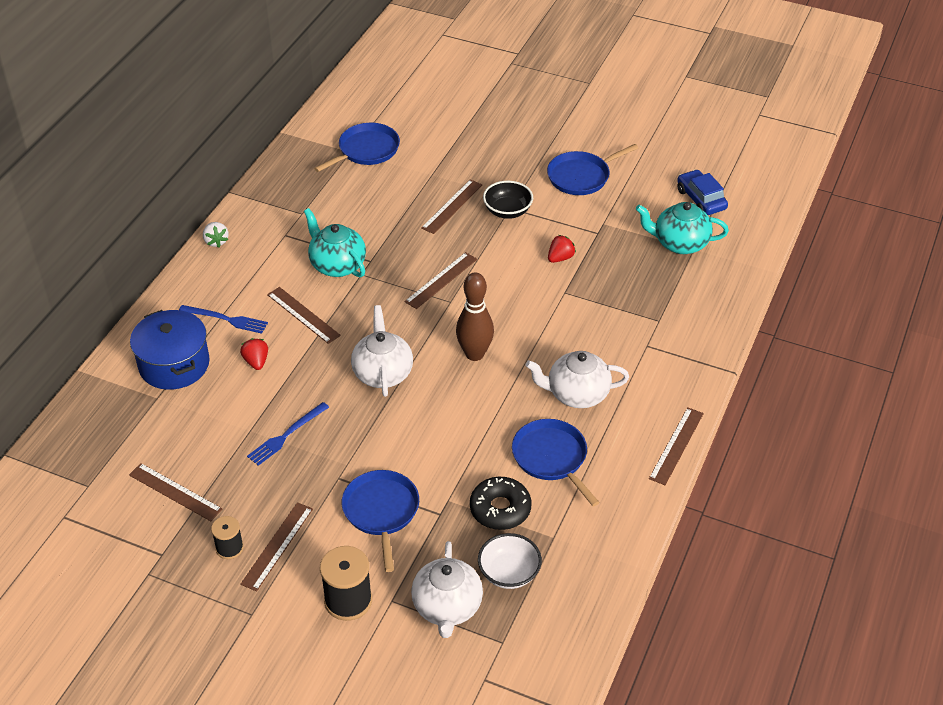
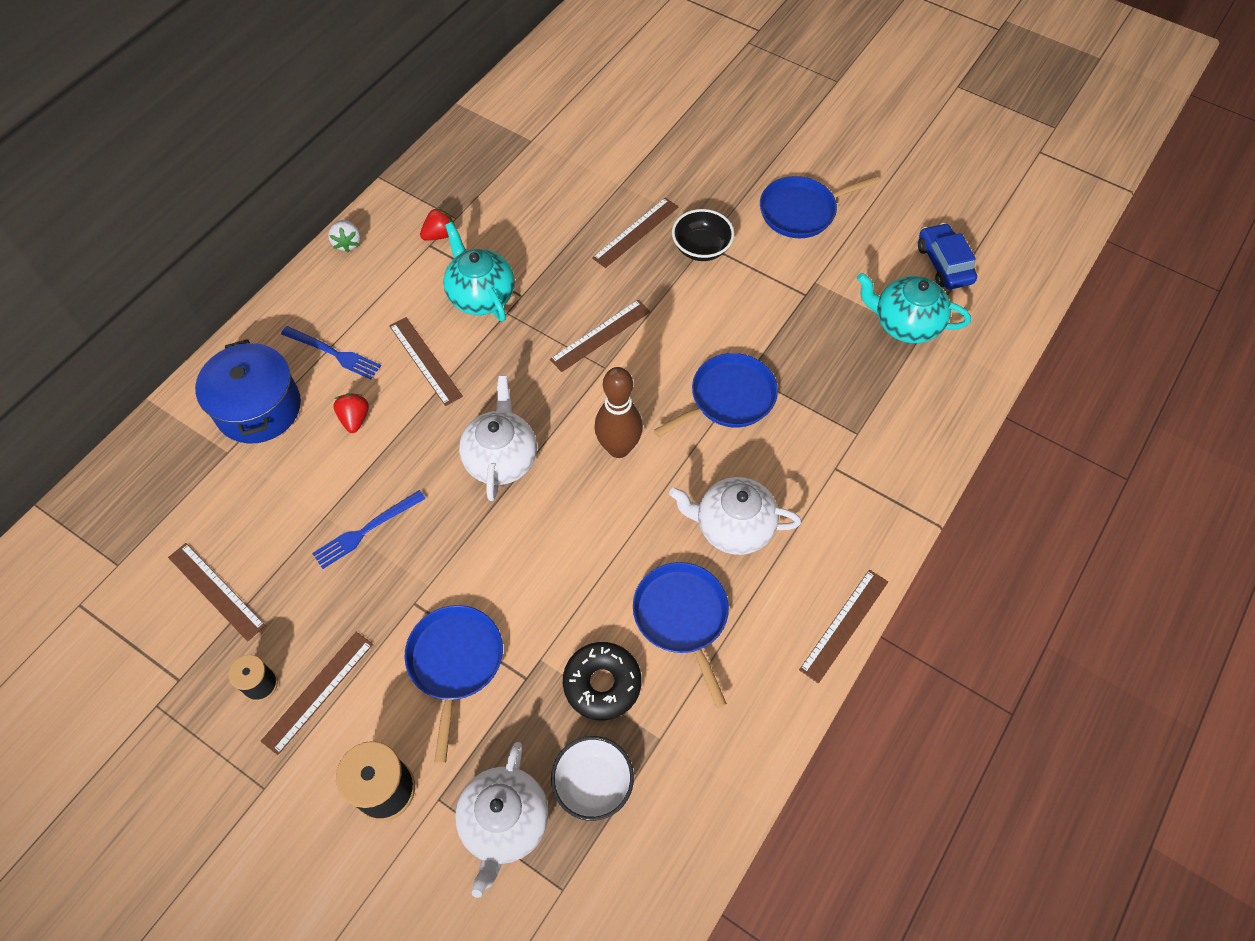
camera: 10 degrees right, 15 degrees up
(366, 150) = (550, 141): blue pan -> blue pan (728, 398)
(560, 258) = (752, 324): red strawberry -> red strawberry (439, 235)

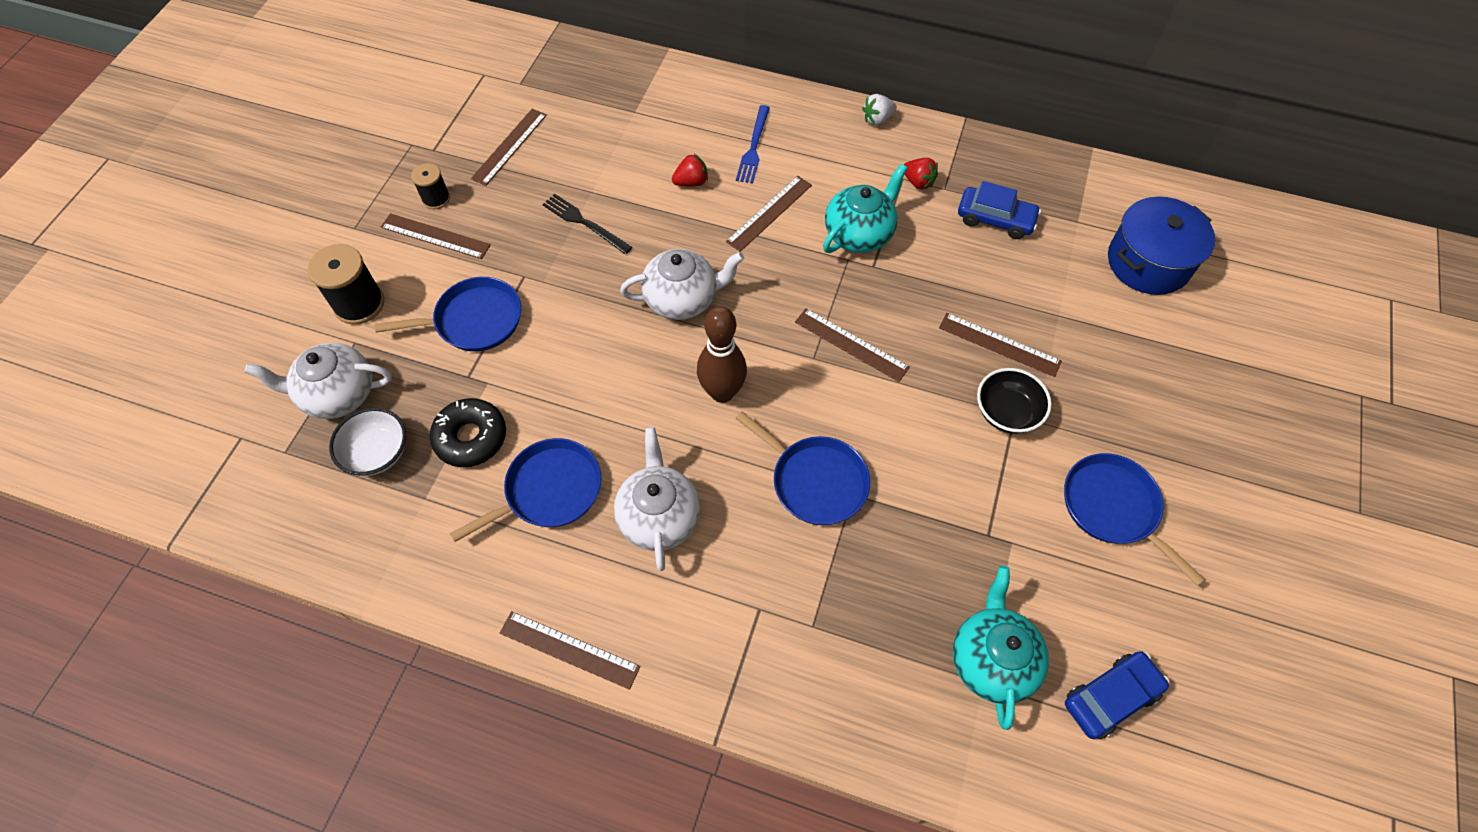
camera: 75 degrees right, 0 degrees up
(258, 408) = (682, 116): blue pot -> blue pot (1148, 262)
(367, 530) = (585, 223): blue fork -> black fork
(505, 193) = (995, 219): none -> blue car

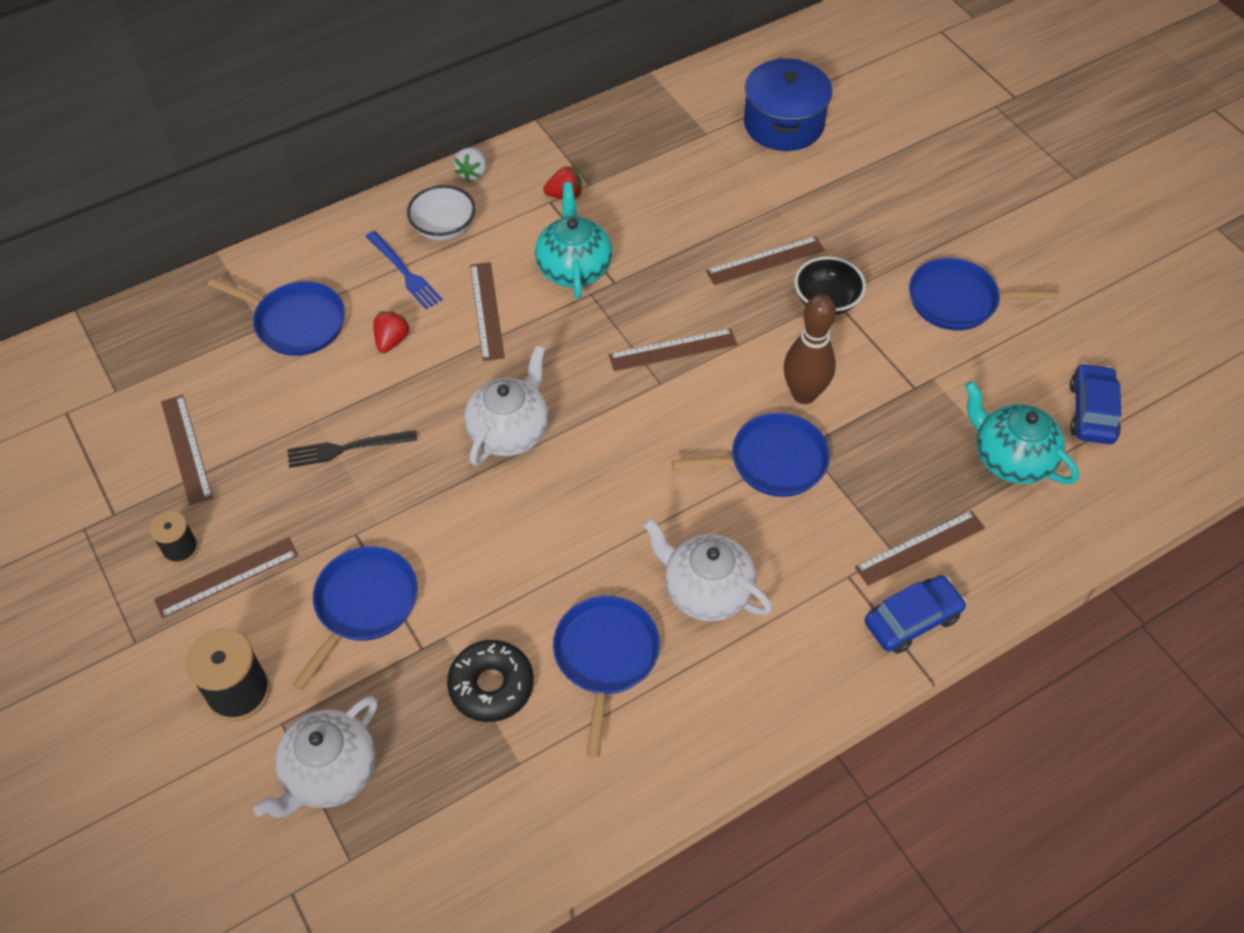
camera: 50 degrees left, 5 degrees down
(377, 453) = (432, 775): white bowl -> white bowl (444, 227)
(569, 650) = (770, 737): brown ruler -> brown ruler (920, 548)
(655, 125) = (295, 322): none -> blue pan
(722, 392) = (631, 467): brown bowling pin -> brown bowling pin (804, 394)
(995, 219) = (652, 177): blue car -> blue car (912, 620)

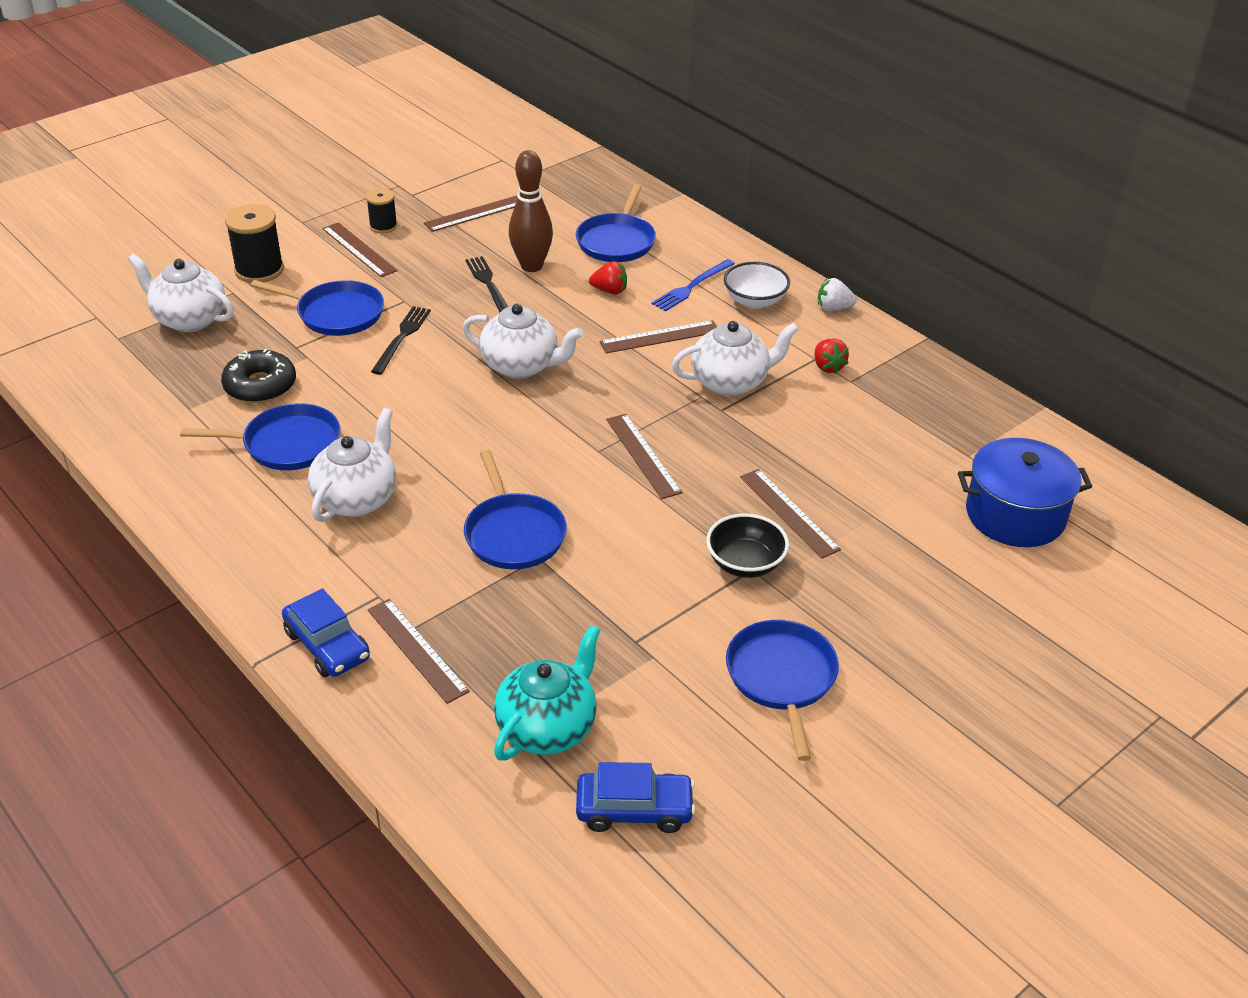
camera: 80 degrees right, 15 degrees down
(431, 539) = (401, 338): none -> black fork
(574, 268) = (730, 382): turquoise teapot -> white teapot
(804, 394) = (606, 552): brown bowling pin -> brown bowling pin (531, 266)

